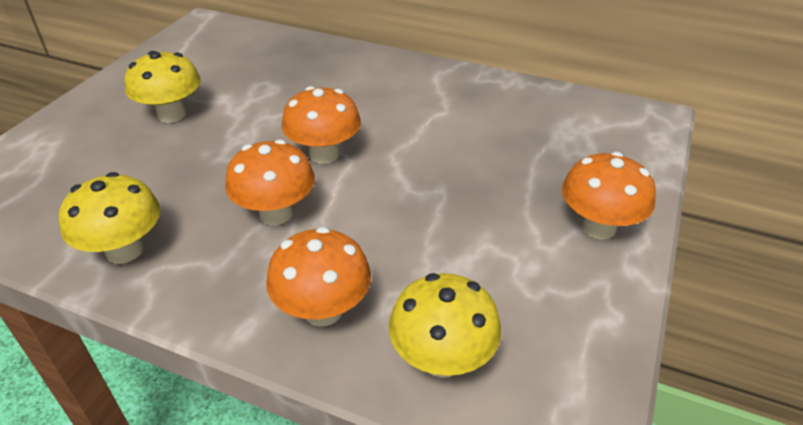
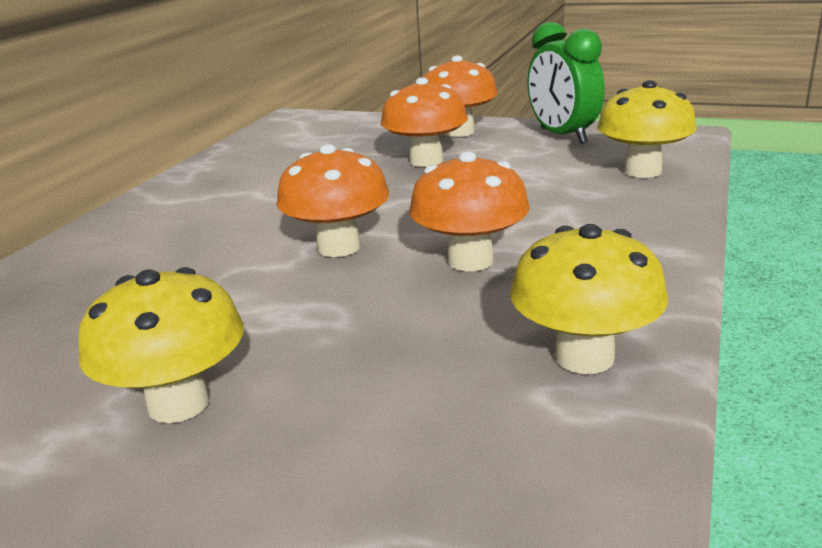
camera: 90 degrees left, 15 degrees down
(323, 310) = (617, 217): orange mushroom -> orange mushroom (426, 161)
(581, 312) = (562, 135): none -> green clock

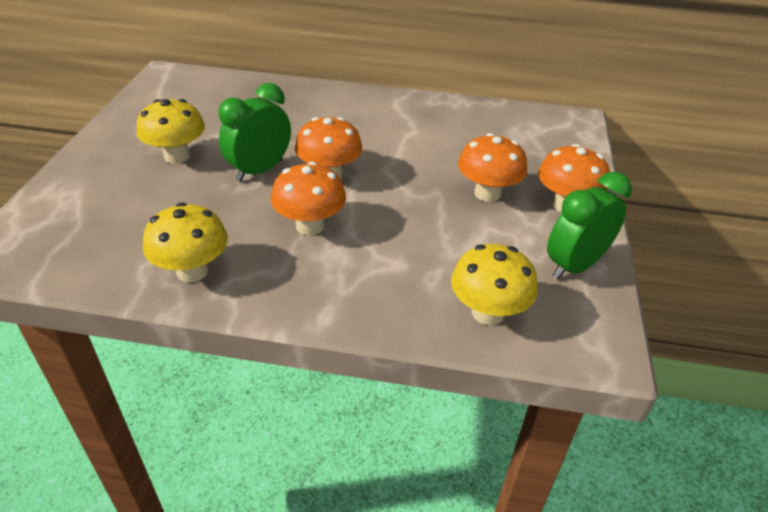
camera: 75 degrees right, 15 degrees up
(294, 305) = (259, 170): none -> green clock

